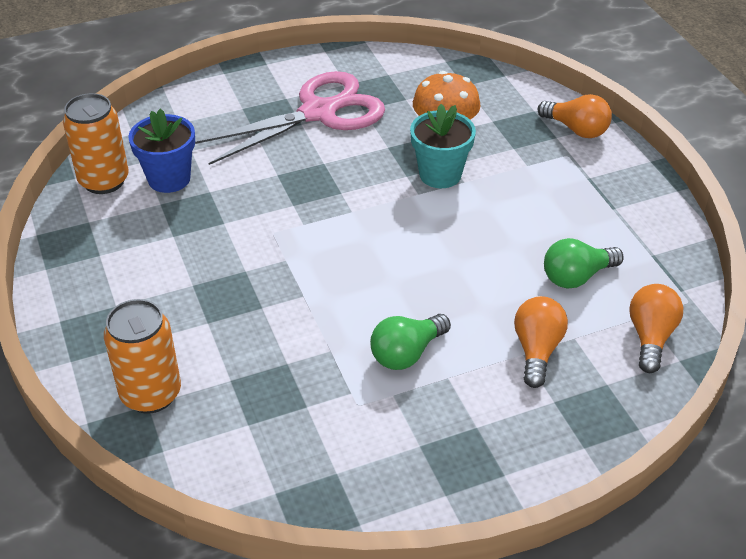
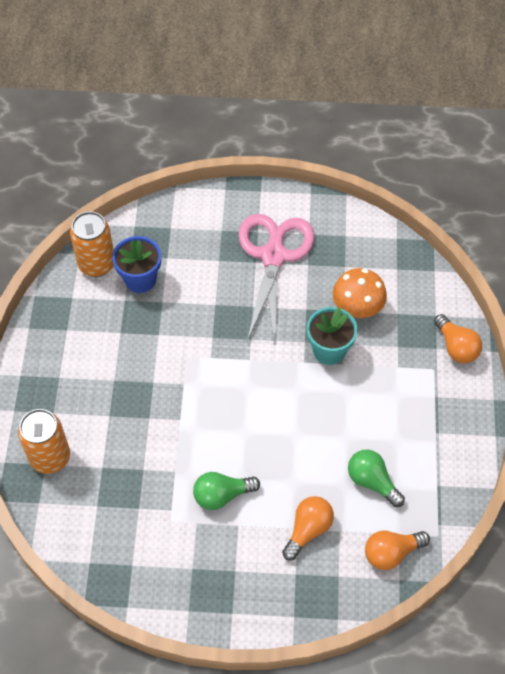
camera: 25 degrees right, 15 degrees up
(318, 113) = (273, 256): pink scissors -> pink scissors turned 75 degrees counterclockwise
(576, 277) = (372, 481): green light bulb -> green light bulb turned 45 degrees clockwise
(650, 337) = (391, 553): orange light bulb -> orange light bulb turned 150 degrees counterclockwise

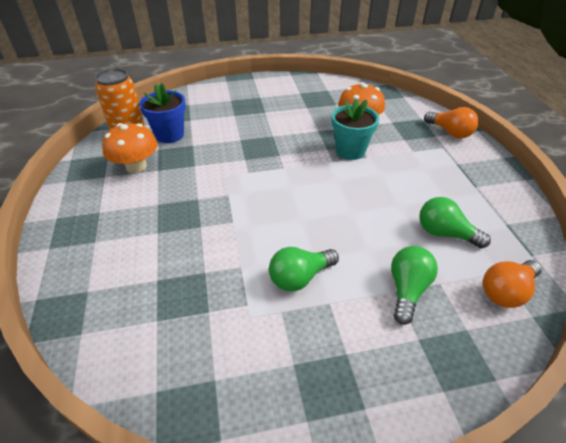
camera: 15 degrees left, 15 degrees down
(50, 457) = (93, 283): orange can -> none
(99, 322) = (136, 166): none -> orange mushroom
(273, 256) = (278, 107): pink scissors -> none
(308, 530) = (407, 290): orange light bulb -> green light bulb

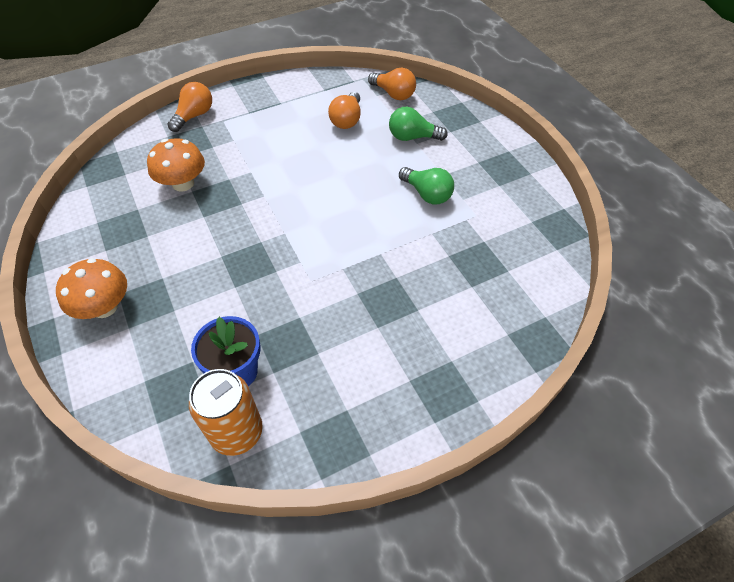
camera: 105 degrees left, 10 degrees up
(136, 166) = (317, 381): orange mushroom -> orange mushroom (104, 307)
(350, 151) = (241, 184): turquoise flower pot -> none
(445, 233) = (347, 120): green light bulb -> orange light bulb

